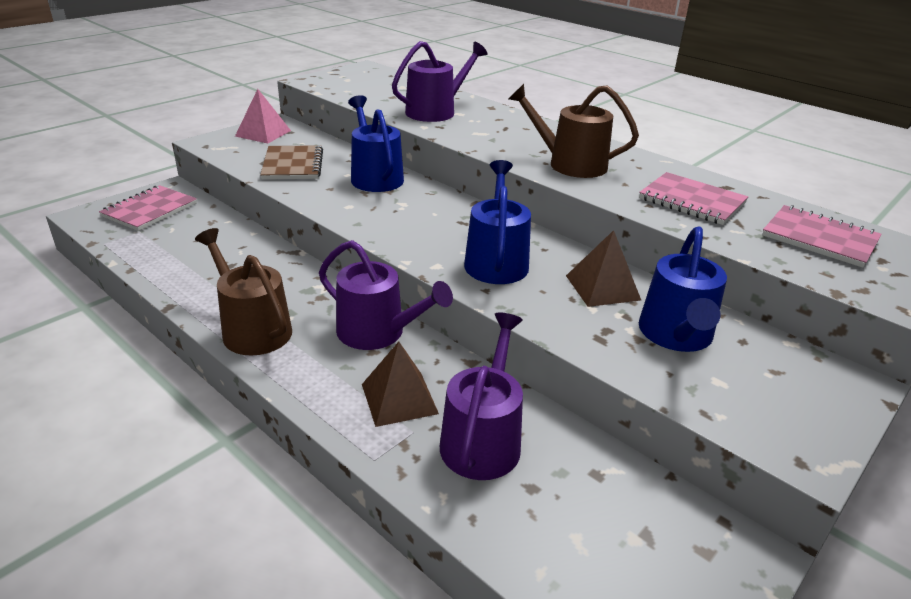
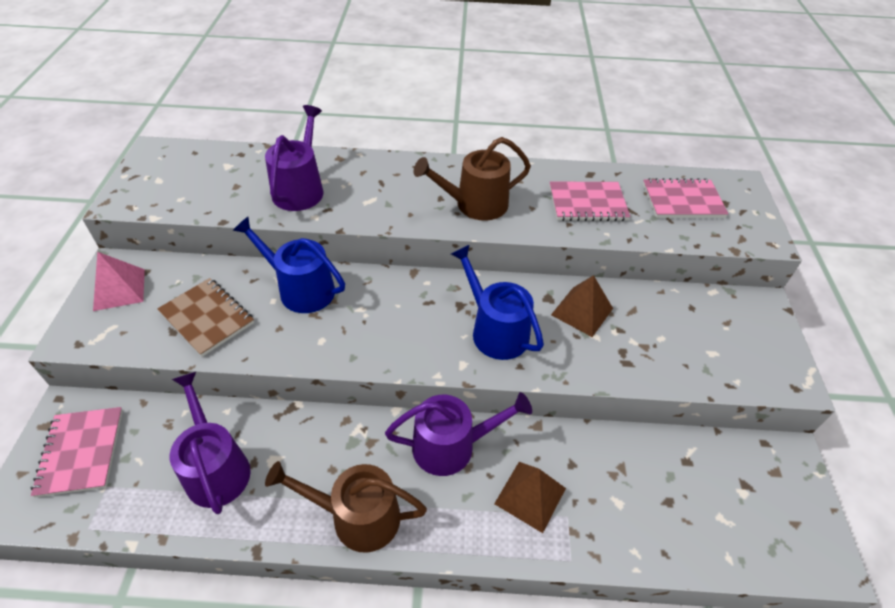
camera: 40 degrees left, 15 degrees up
(482, 439) = (609, 487): purple watering can -> purple watering can (216, 468)
(676, 335) = (659, 328): blue watering can -> none

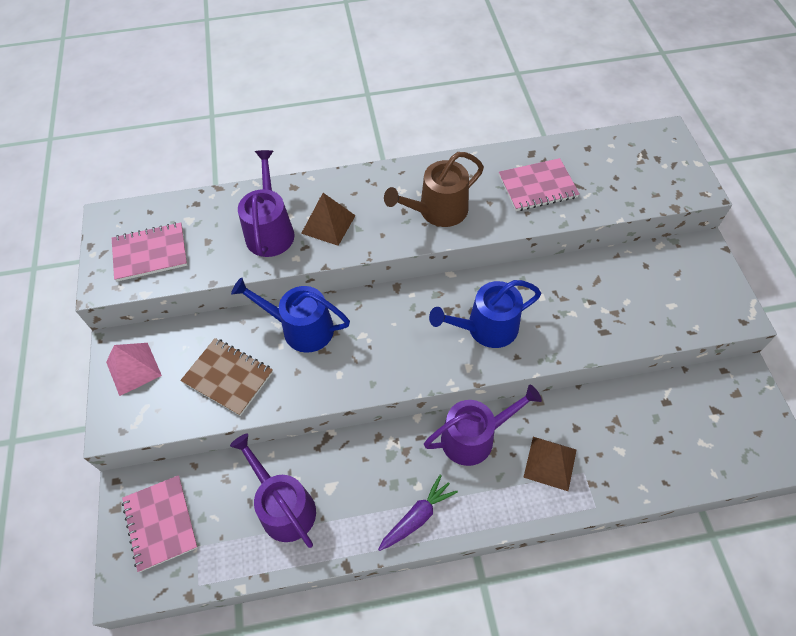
camera: 10 degrees left, 10 degrees up
(357, 517) = (417, 517): brown watering can -> purple carrot
(495, 330) = (486, 328): blue watering can -> blue watering can turned 60 degrees counterclockwise
(582, 311) = (555, 291): brown pyramid -> brown pyramid (328, 224)
(682, 200) = (620, 164): pink notebook -> pink notebook (150, 253)

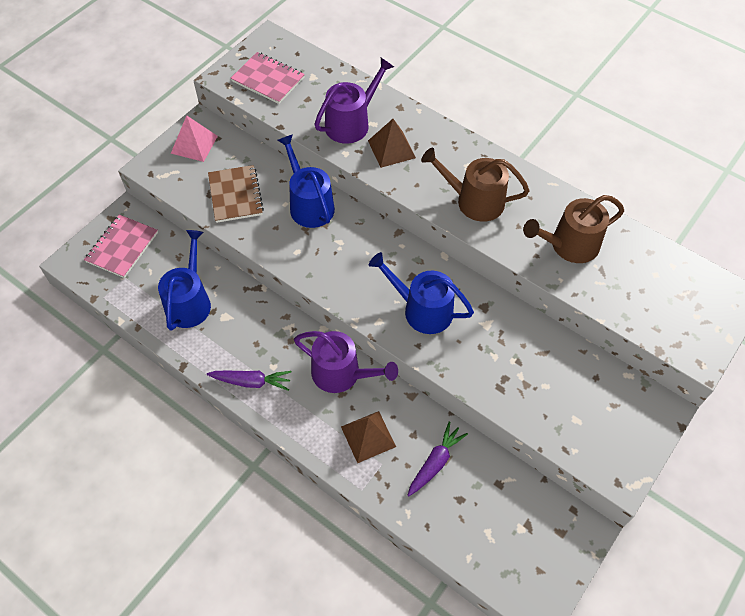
camera: 45 degrees right, 0 degrees up
(284, 507) = (189, 302): purple watering can -> blue watering can
(537, 187) = (569, 245): pink notebook -> brown watering can
(613, 431) = (435, 462): none -> purple carrot

